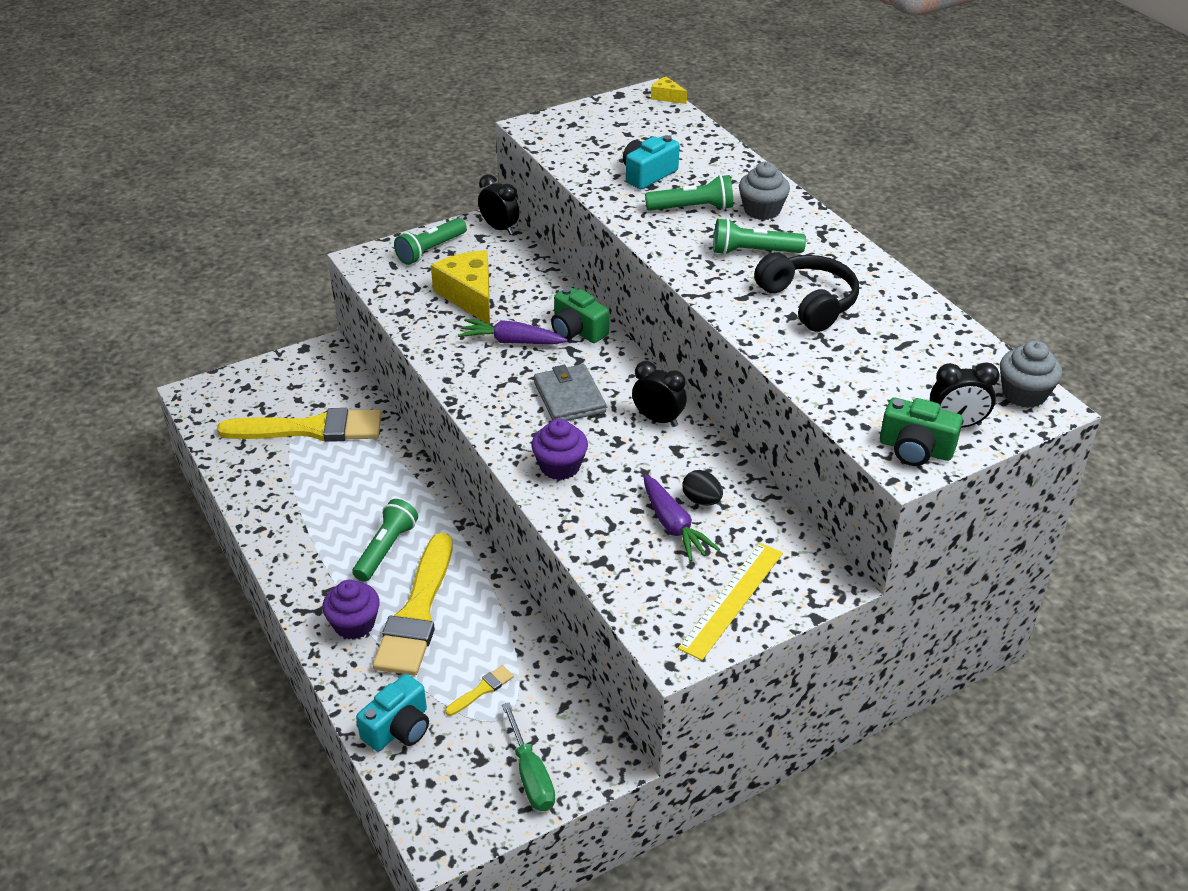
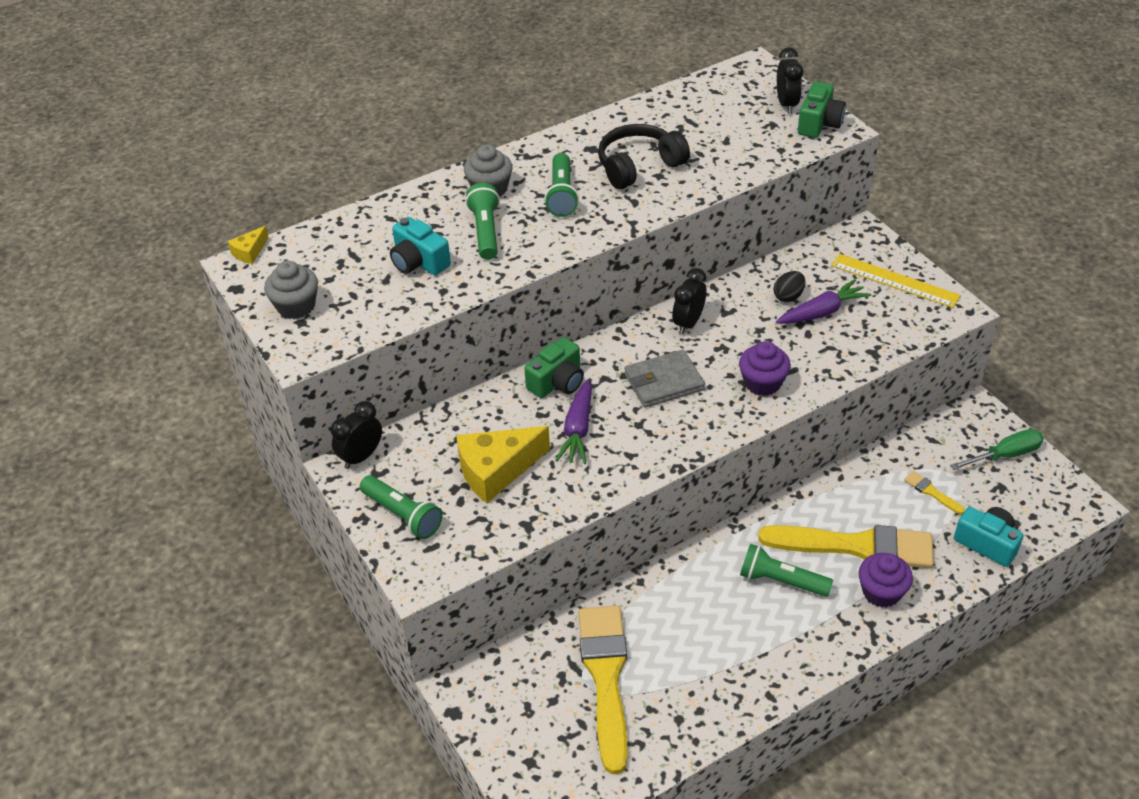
camera: 90 degrees left, 5 degrees up
(1024, 394) = (744, 73): grey cupcake -> grey cupcake (296, 306)

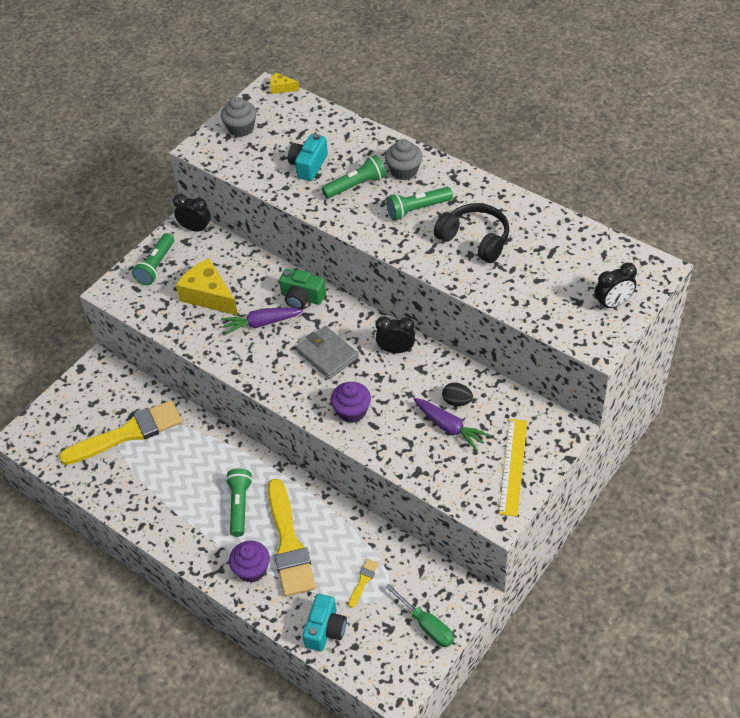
camera: 70 degrees right, 5 degrees up
(819, 123) = (597, 331): green camera -> none

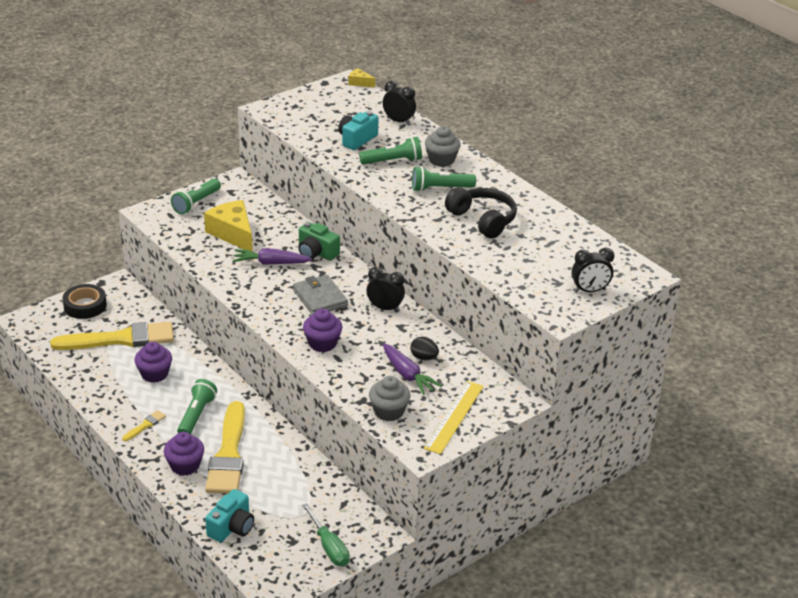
camera: 10 degrees right, 15 degrees down
(75, 402) = (85, 306): none -> black tape
(178, 467) = (154, 374): none -> purple cupcake
(195, 229) = (244, 184): black clock -> black clock (398, 121)
(241, 128) = (309, 103): grey cupcake -> grey cupcake (389, 411)
(363, 581) = (285, 499): yellow brush -> yellow brush (145, 425)

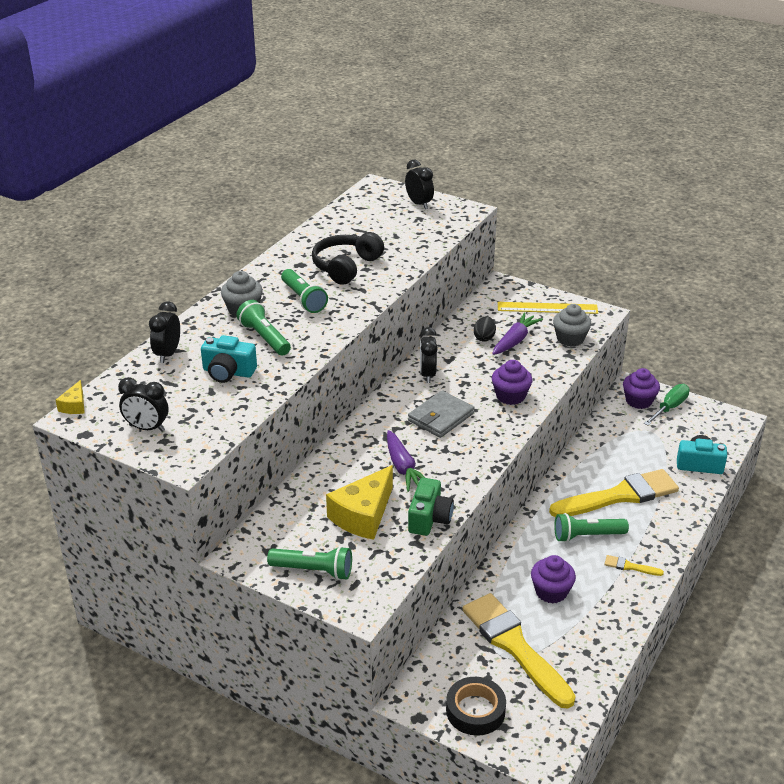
camera: 110 degrees left, 0 degrees up
(185, 465) = (657, 518): purple cupcake -> purple cupcake (638, 401)
(313, 102) = (147, 428): none -> black clock
(316, 253) = (362, 441): green camera -> green camera (429, 518)

